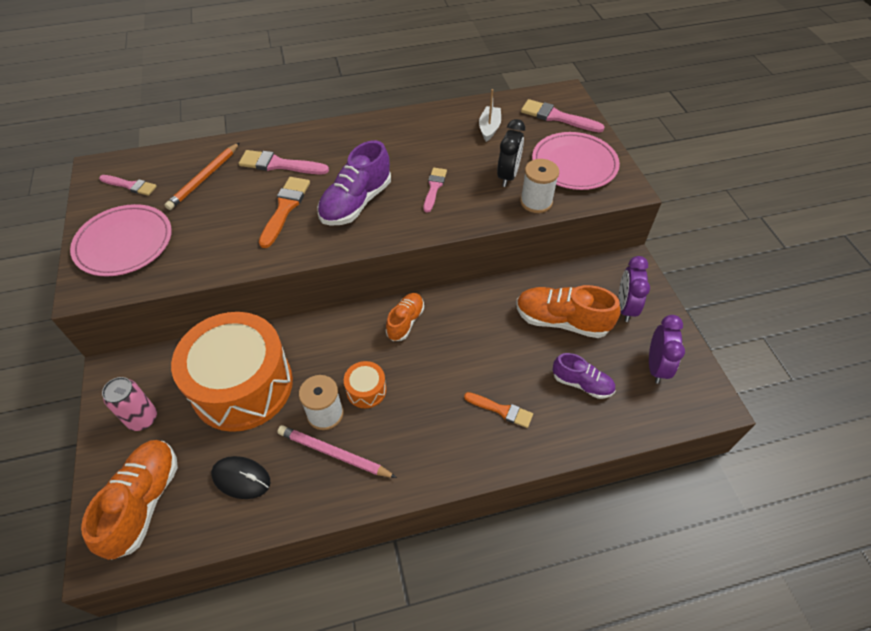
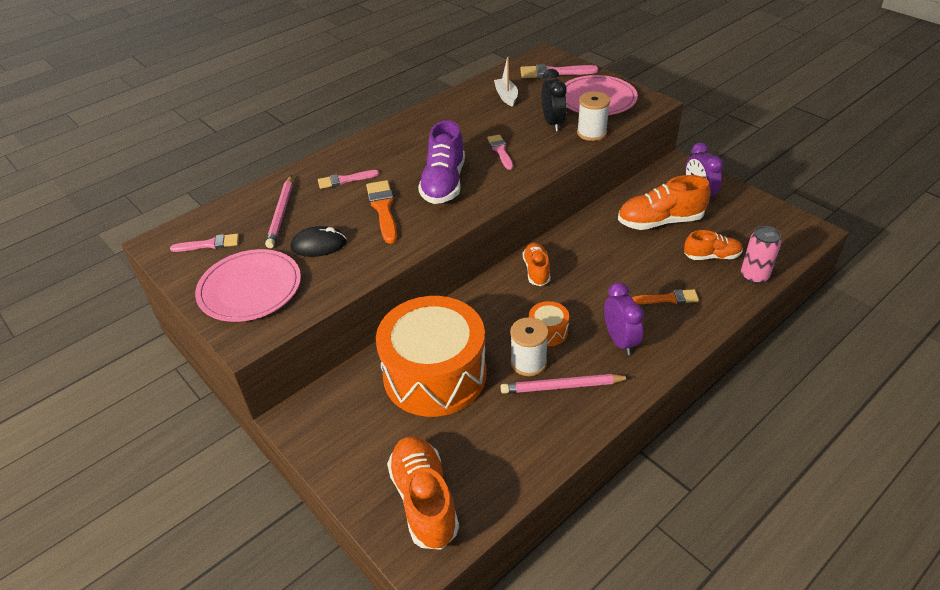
camera: 25 degrees left, 10 degrees down
(143, 419) = (362, 440): pink can -> pink can (754, 276)
(204, 178) = (281, 214): orange pencil -> pink pencil
(241, 478) = (498, 440): black mouse -> black mouse (319, 245)
(279, 164) = (345, 180): pink brush -> pink brush, size x0.66
(582, 383) = (711, 256): purple shoe -> orange shoe
(656, 366) = (754, 224): purple clock -> purple clock (620, 341)

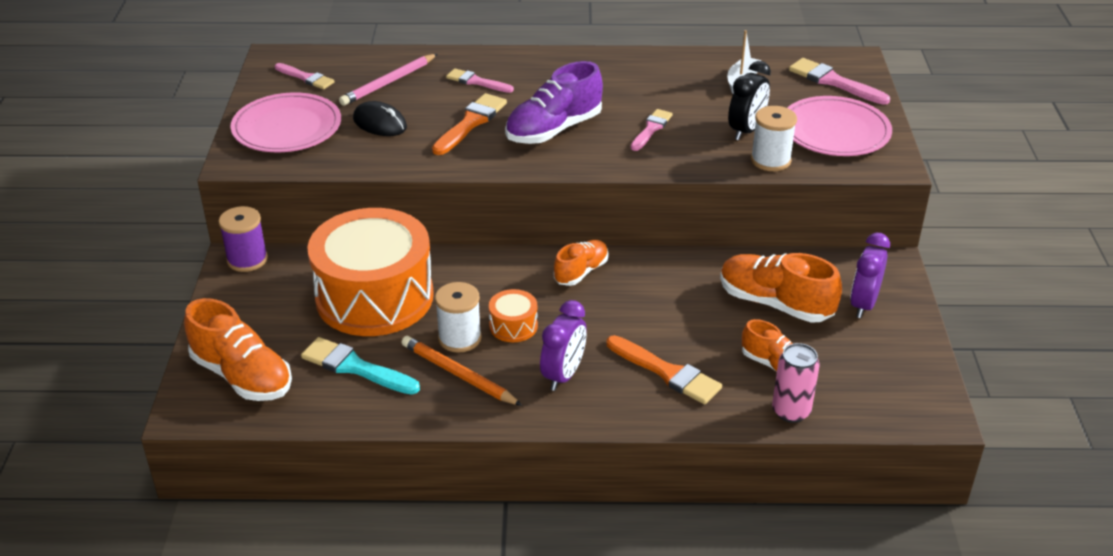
camera: 40 degrees right, 5 degrees down
(302, 412) = (247, 259): none -> purple spool
(424, 500) = (242, 376): orange shoe -> orange shoe turned 105 degrees clockwise
(492, 432) = (355, 367): none -> turquoise brush
(562, 386) = (458, 374): pink pencil -> orange pencil
(668, 298) = (667, 372): orange brush -> orange brush, size x1.50

